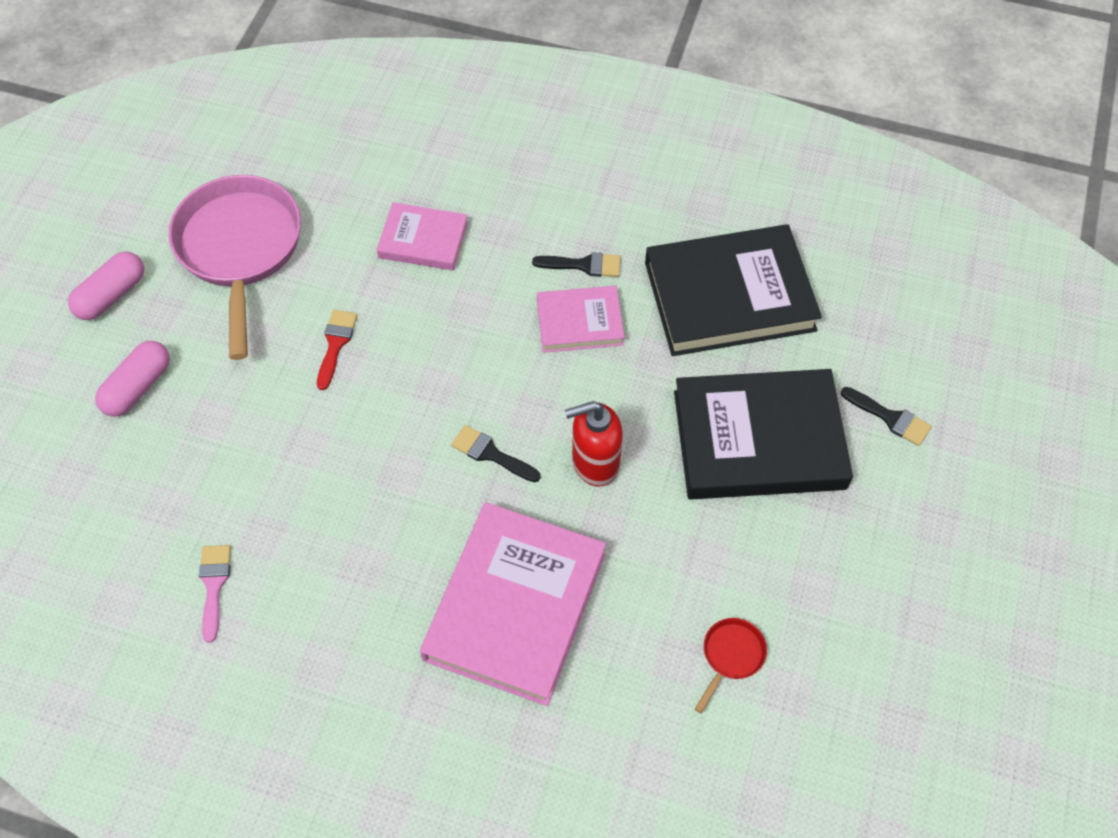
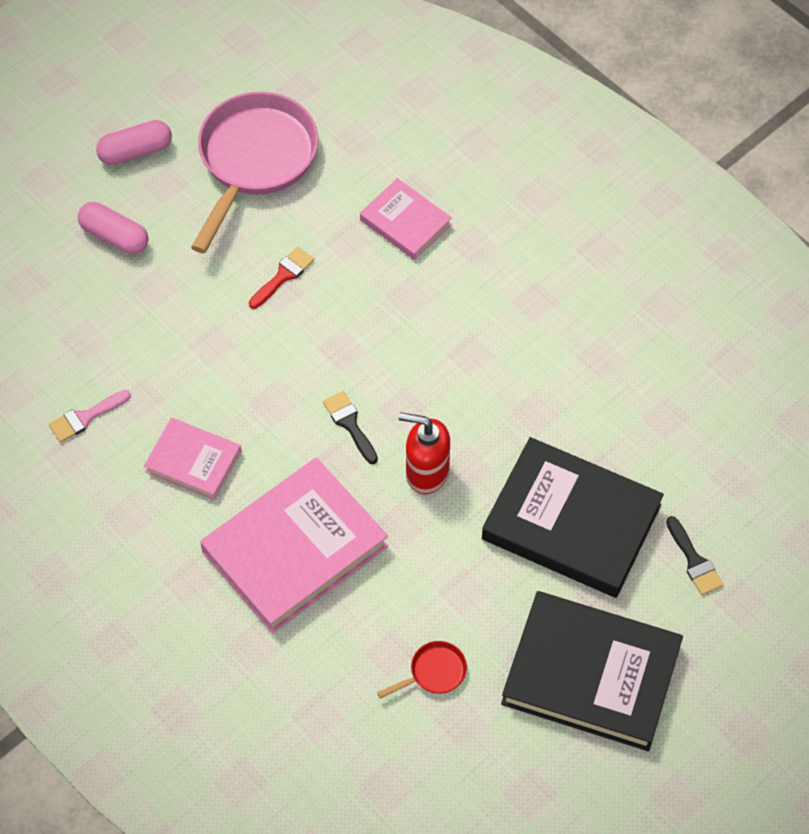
camera: 30 degrees right, 0 degrees up
(138, 387) = (114, 236): pink capsule -> pink capsule turned 60 degrees clockwise
(214, 585) = (85, 417): pink brush -> pink brush turned 150 degrees counterclockwise
(580, 322) = (489, 353): pink book -> pink book (193, 461)
(584, 265) = (524, 307): black brush -> none
(729, 296) = (629, 393): black book -> black book (591, 674)

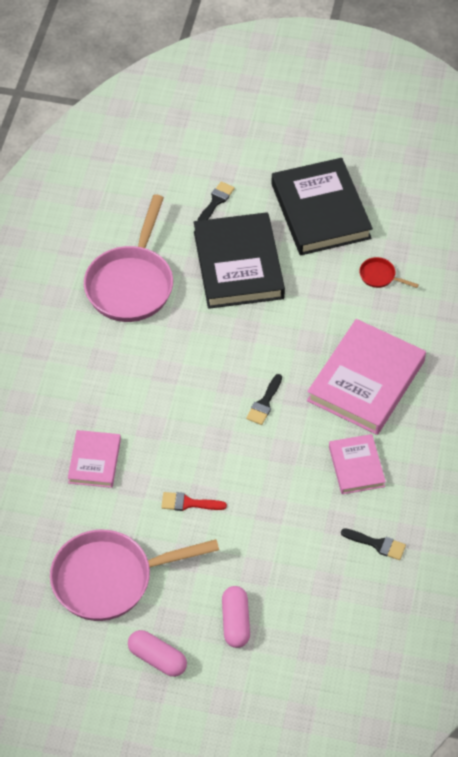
camera: 125 degrees left, 5 degrees down
(85, 417) = (377, 544): pink brush -> black brush
(295, 549) = (366, 381): pink book -> pink book turned 75 degrees counterclockwise
(426, 472) = (264, 347): red soap dispenser -> none
(626, 391) = (131, 284): none -> pink pan

